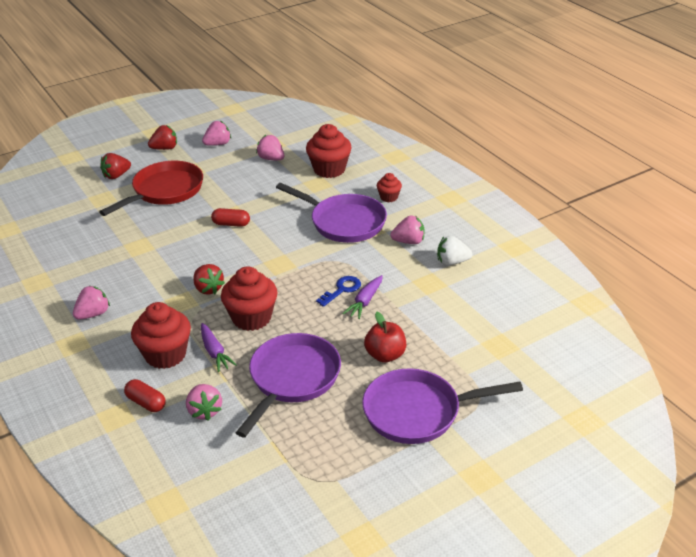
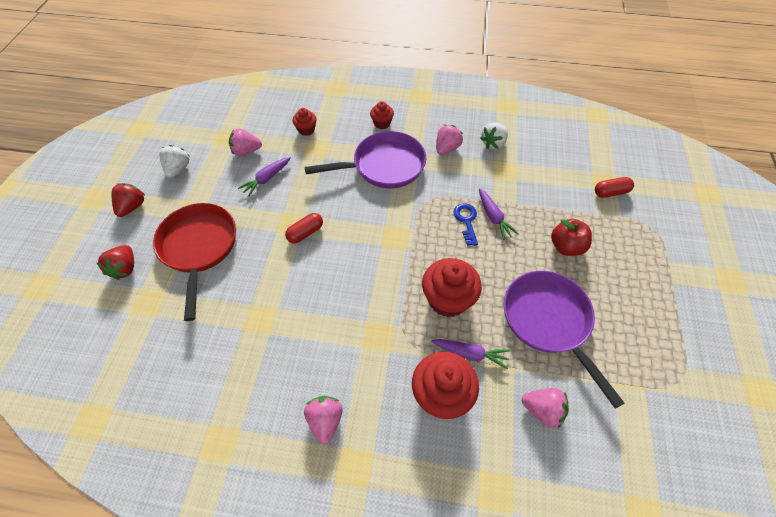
camera: 50 degrees left, 20 degrees up
(146, 403) = (496, 452): red capsule -> red capsule (610, 192)
(208, 289) = (379, 305): red strawberry -> none
(218, 144) = (178, 169): pink strawberry -> white strawberry
(257, 181) = (266, 179): none -> purple carrot
(329, 169) = (306, 130): red cupcake -> red cupcake, size x0.53
(418, 412) = (642, 270): purple pan -> none

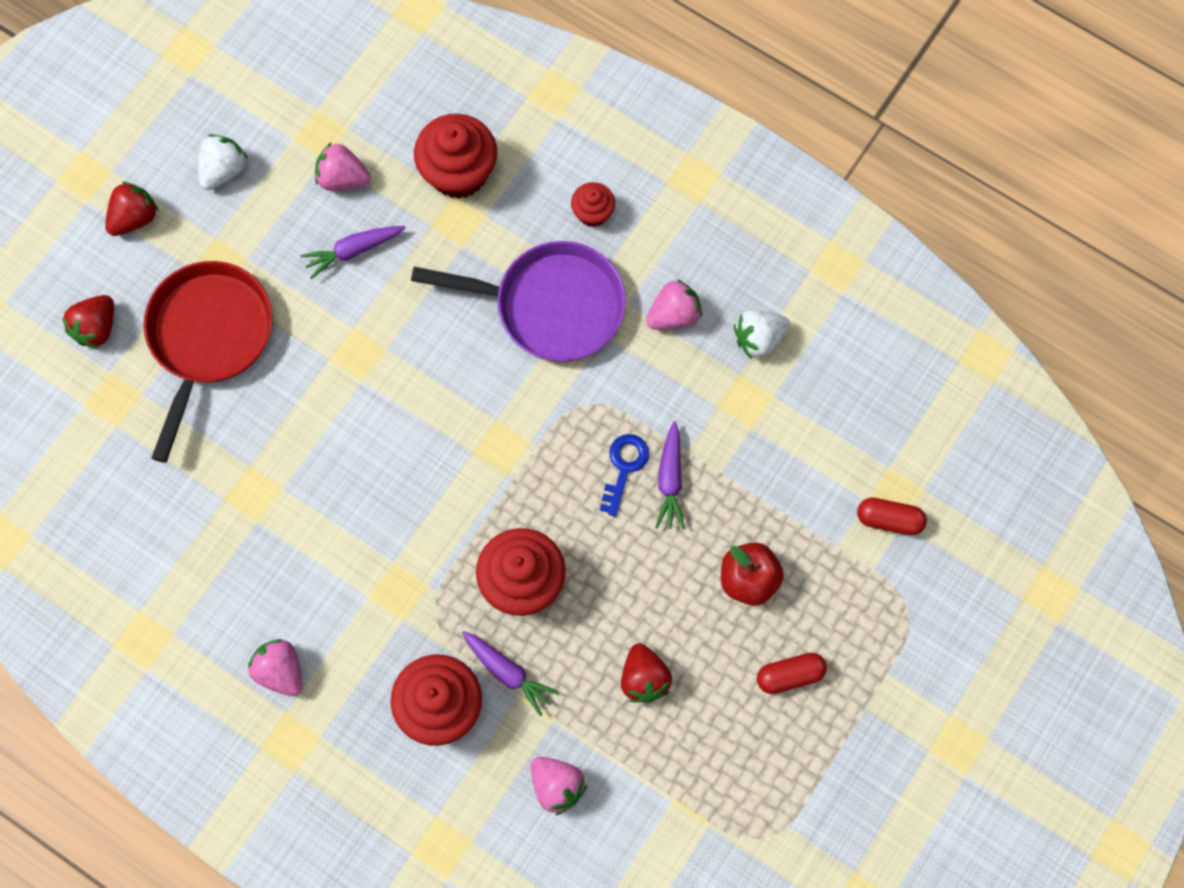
camera: 25 degrees right, 15 degrees up
(305, 233) = (371, 380): red capsule -> red capsule (790, 675)
(306, 130) = (458, 173): red cupcake -> red cupcake, size x1.88
(325, 420) = (280, 671): pink strawberry -> pink strawberry turned 60 degrees counterclockwise
(548, 321) = (644, 678): purple pan -> red strawberry

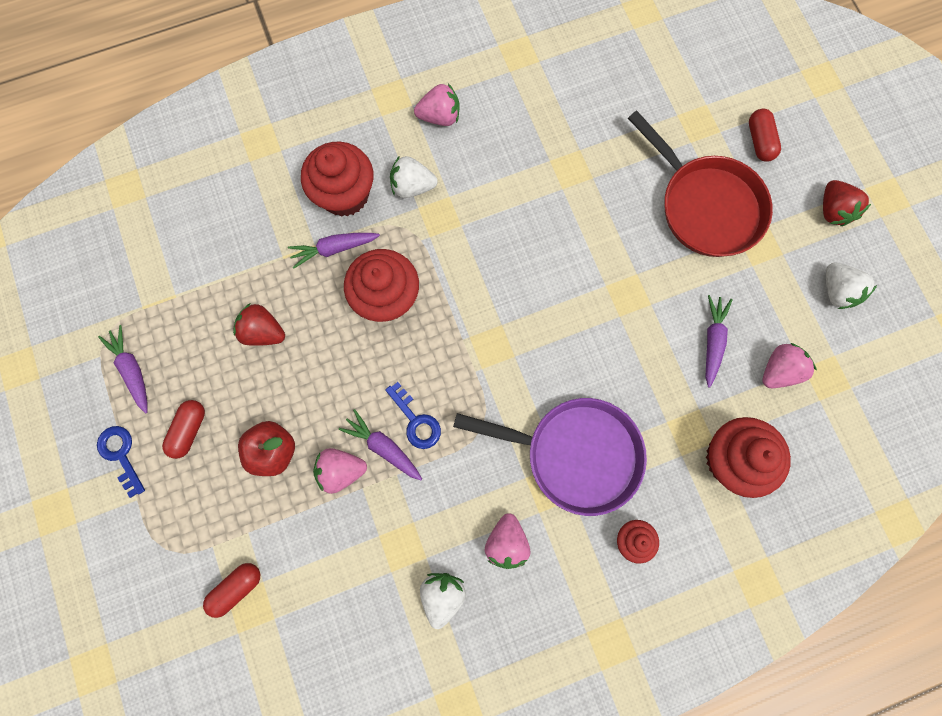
camera: 125 degrees right, 5 degrees up
(96, 328) = (759, 141): red strawberry -> red capsule
(383, 642) = (412, 186): none -> white strawberry
(551, 306) = (575, 454): purple pan -> purple pan turned 120 degrees counterclockwise
(557, 786) = (241, 231): pink strawberry -> pink strawberry (341, 470)
(776, 781) = (132, 369): none -> purple carrot
(861, 723) = (121, 455): none -> blue key

